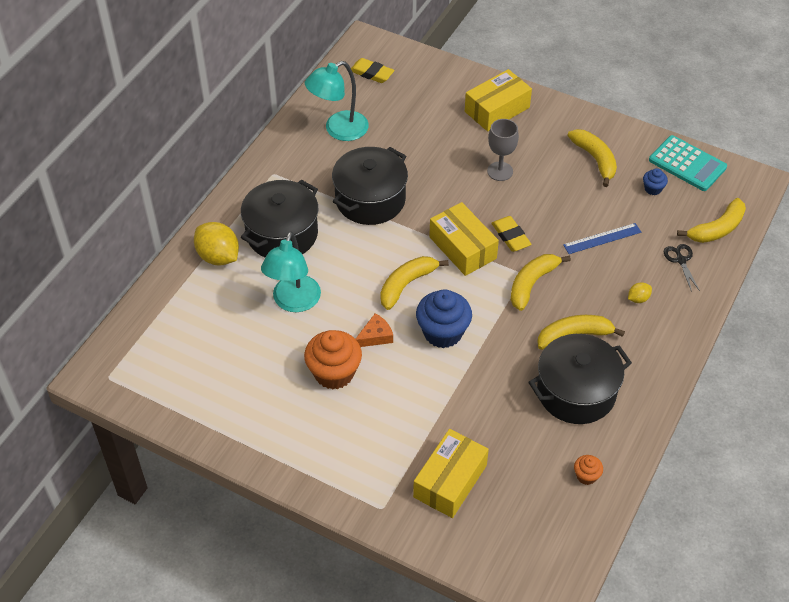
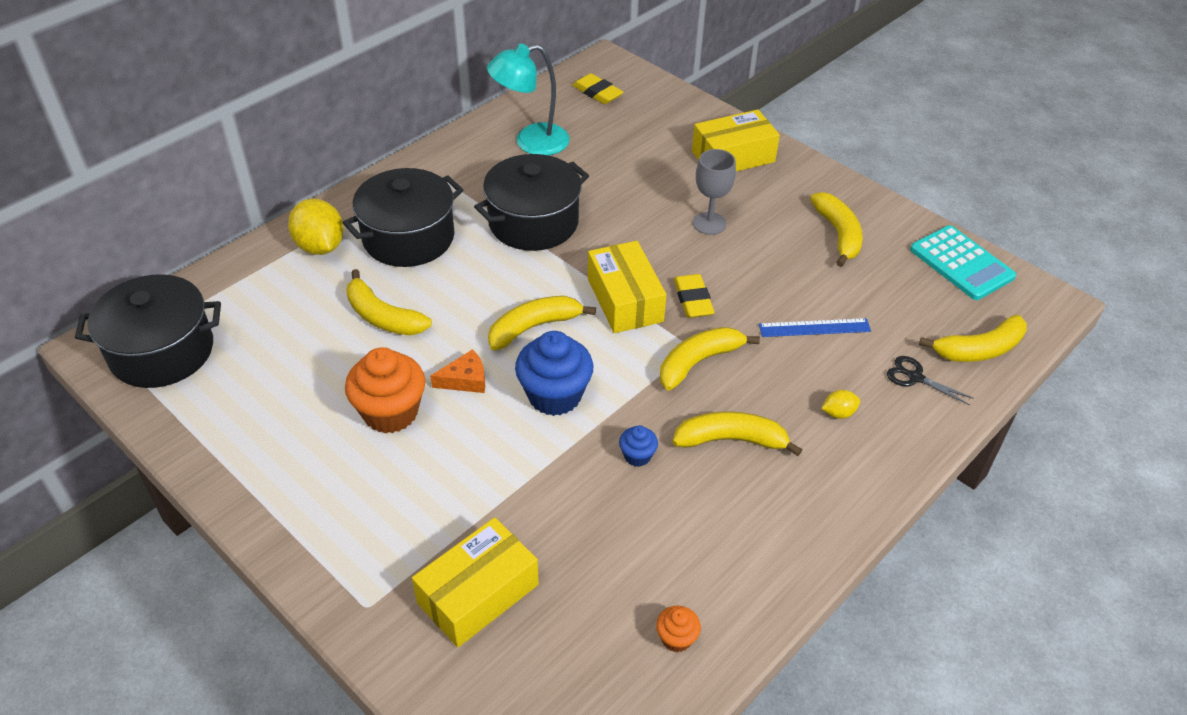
camera: 15 degrees right, 5 degrees down
(293, 302) = (383, 317): turquoise lamp -> yellow banana
(576, 392) = (706, 516): black pot -> black pot (162, 351)
(653, 189) = (904, 283): blue cupcake -> blue cupcake (637, 456)
(680, 260) = (915, 377): black scissors -> black scissors turned 60 degrees counterclockwise

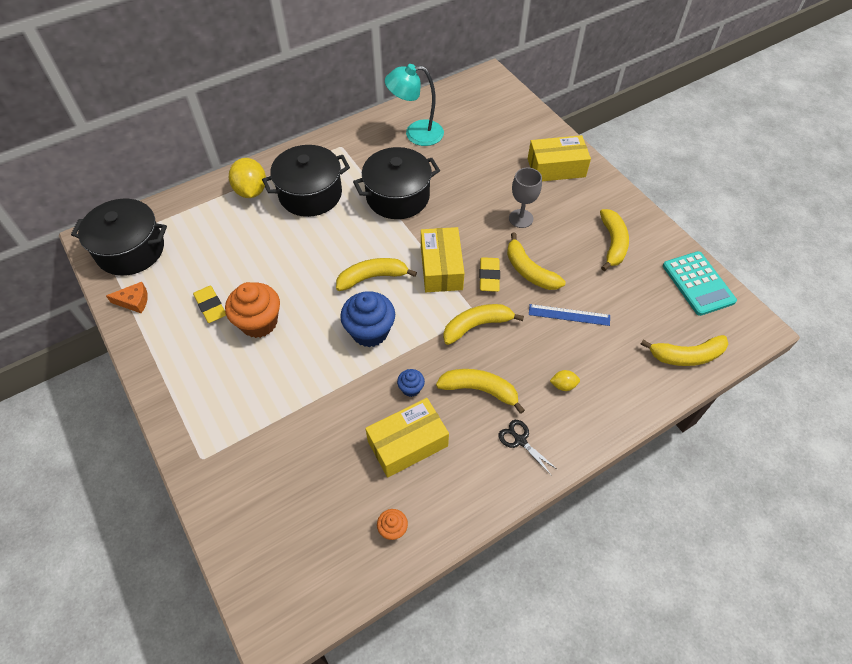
camera: 15 degrees right, 10 degrees up
(383, 317) = (275, 251): yellow banana -> yellow banana (529, 271)
(465, 380) = (314, 308): orange cheese -> orange cheese (134, 301)
(478, 593) = (274, 466): yellow box -> yellow box (407, 443)
(597, 92) = (475, 101): yellow eraser -> yellow eraser (210, 306)
(915, 377) = (630, 368): black scissors -> black scissors (520, 440)

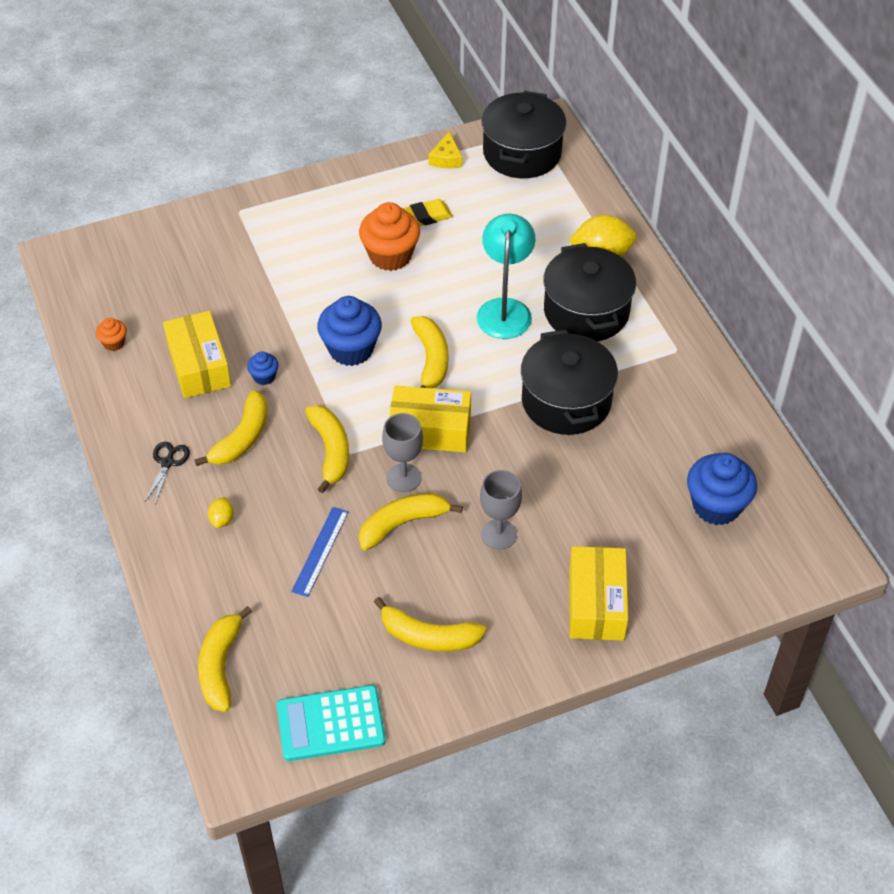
camera: 100 degrees right, 5 degrees down
(134, 301) = (446, 158): orange cheese -> yellow cheese
(416, 134) = (695, 439): turquoise lamp -> turquoise lamp (505, 309)
(466, 122) = (716, 506): none -> blue cupcake
(489, 276) = (404, 478): yellow eraser -> grey goblet
(520, 440) = (167, 463): black scissors -> black scissors turned 45 degrees counterclockwise

